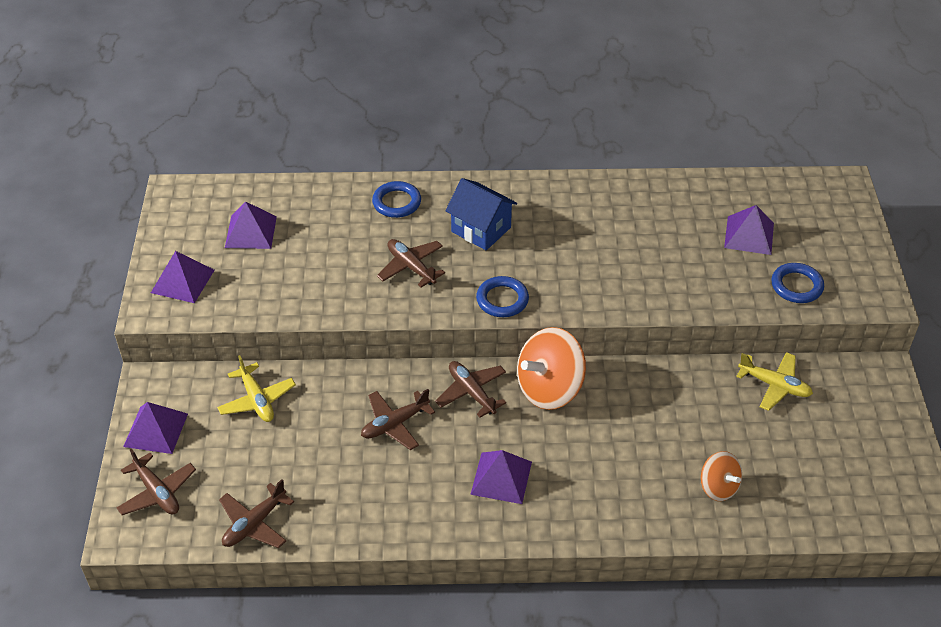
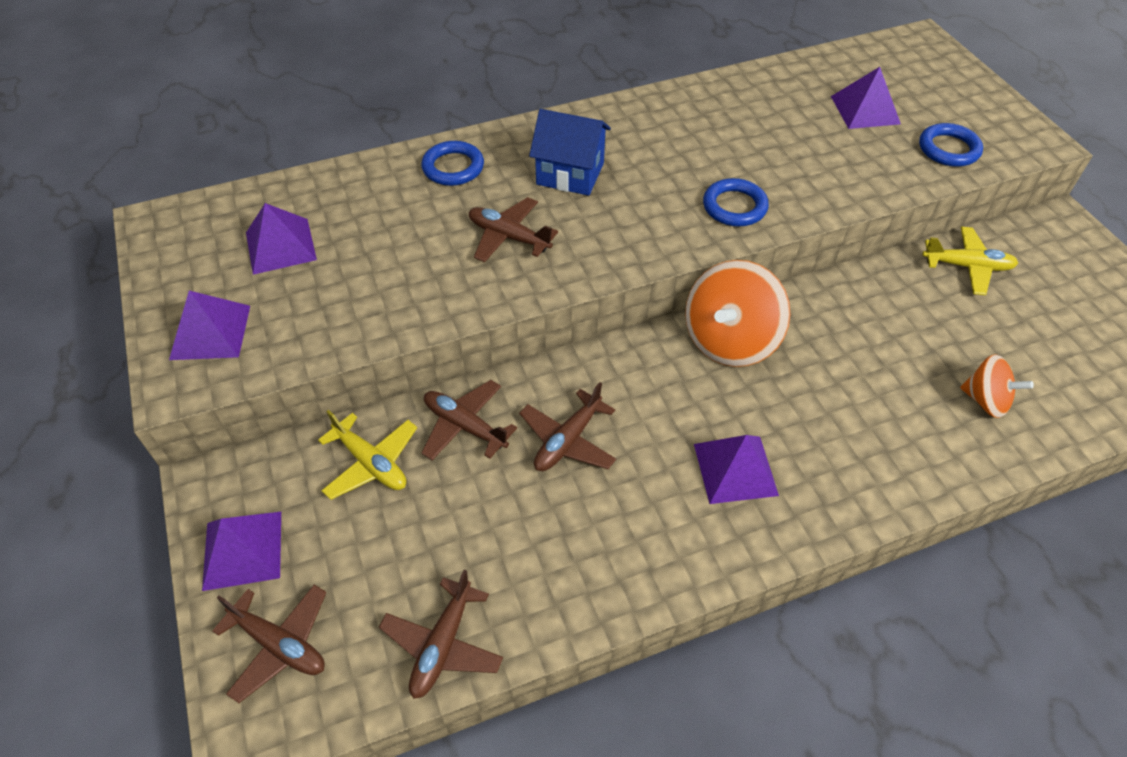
camera: 20 degrees left, 5 degrees up
(471, 392) = (641, 371): brown plane -> brown plane (465, 426)
(502, 300) = (639, 247): blue ring -> blue ring (734, 206)

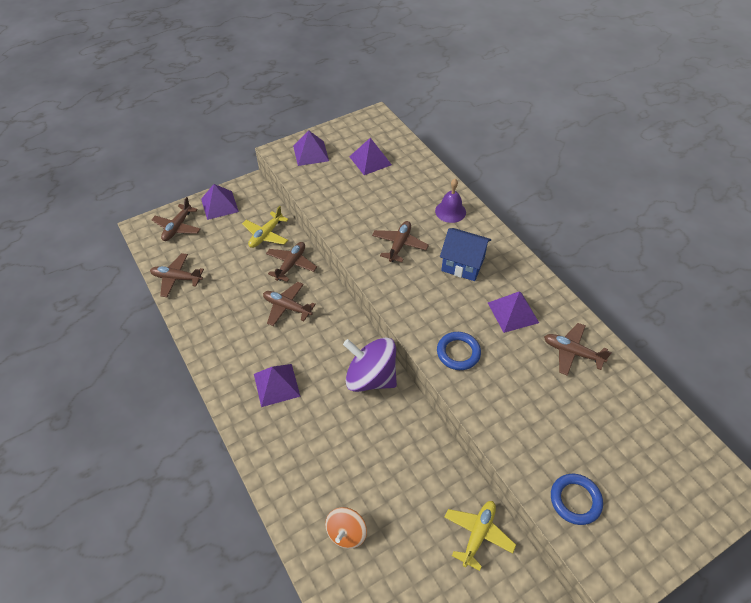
camera: 80 degrees right, 0 degrees up
(453, 167) = (450, 211): blue ring -> purple bell
(570, 174) = (462, 264): blue house -> blue house turned 75 degrees counterclockwise
(730, 340) = (371, 377): orange spinning top -> purple spinning top
(742, 106) = (572, 352): none -> brown plane
(865, 110) = (604, 437): purple pyramid -> purple pyramid (513, 312)
(967, 266) = (478, 534): yellow plane -> yellow plane turned 150 degrees counterclockwise

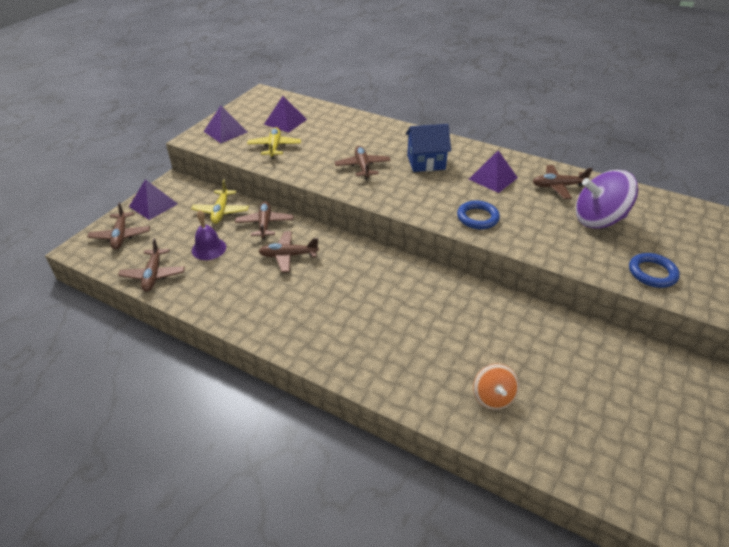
camera: 30 degrees left, 10 degrees down
(177, 278) = (153, 275): brown plane -> brown plane turned 75 degrees counterclockwise
(276, 385) = (329, 316): purple pyramid -> none
(371, 377) = (409, 276): purple spinning top -> purple spinning top (598, 220)
(450, 211) = (384, 133): purple bell -> purple bell (209, 248)
(478, 534) = (594, 344): yellow plane -> yellow plane (274, 147)

